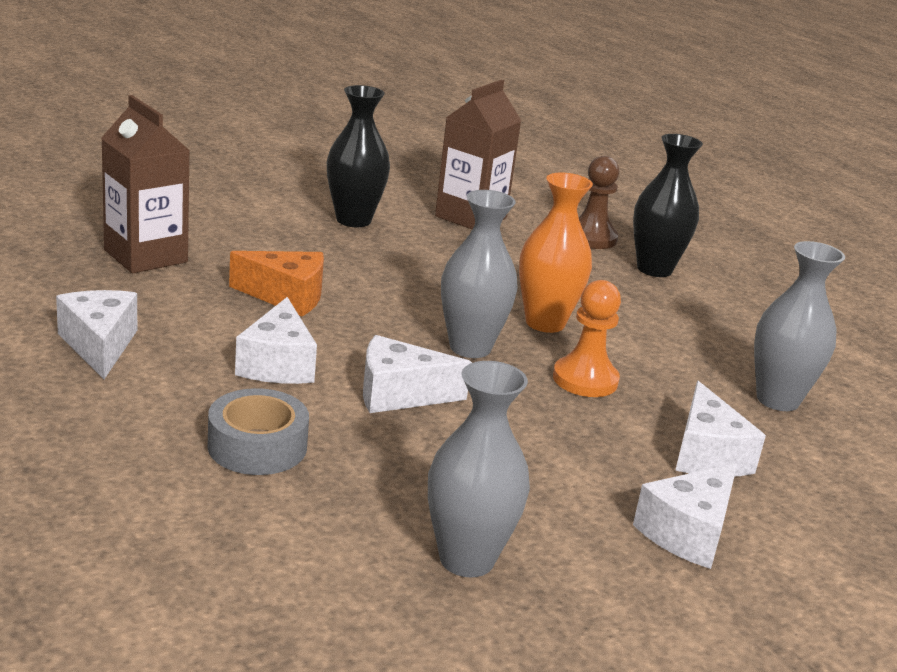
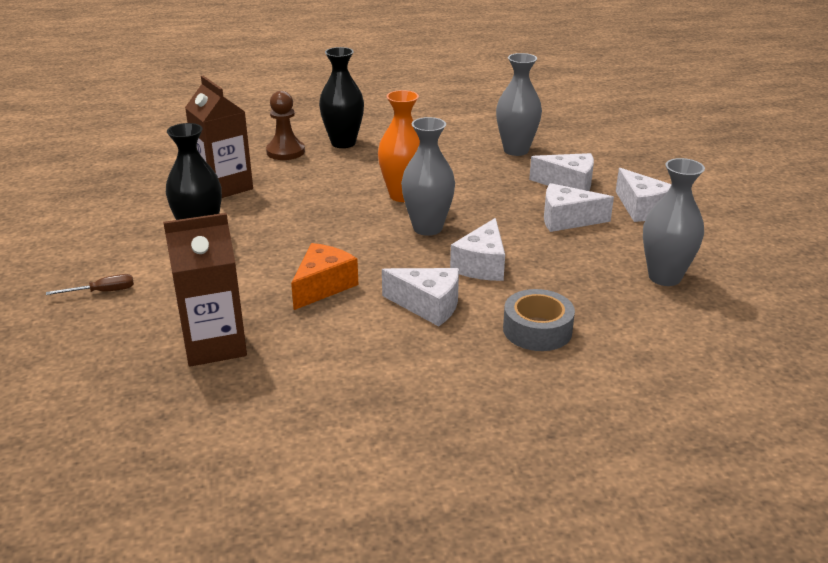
camera: 65 degrees left, 5 degrees up
(99, 345) = (372, 385): white cheese -> white cheese (567, 220)
(217, 194) = (103, 292): none -> brown screwdriver
(585, 380) = (479, 199): orange pawn -> none

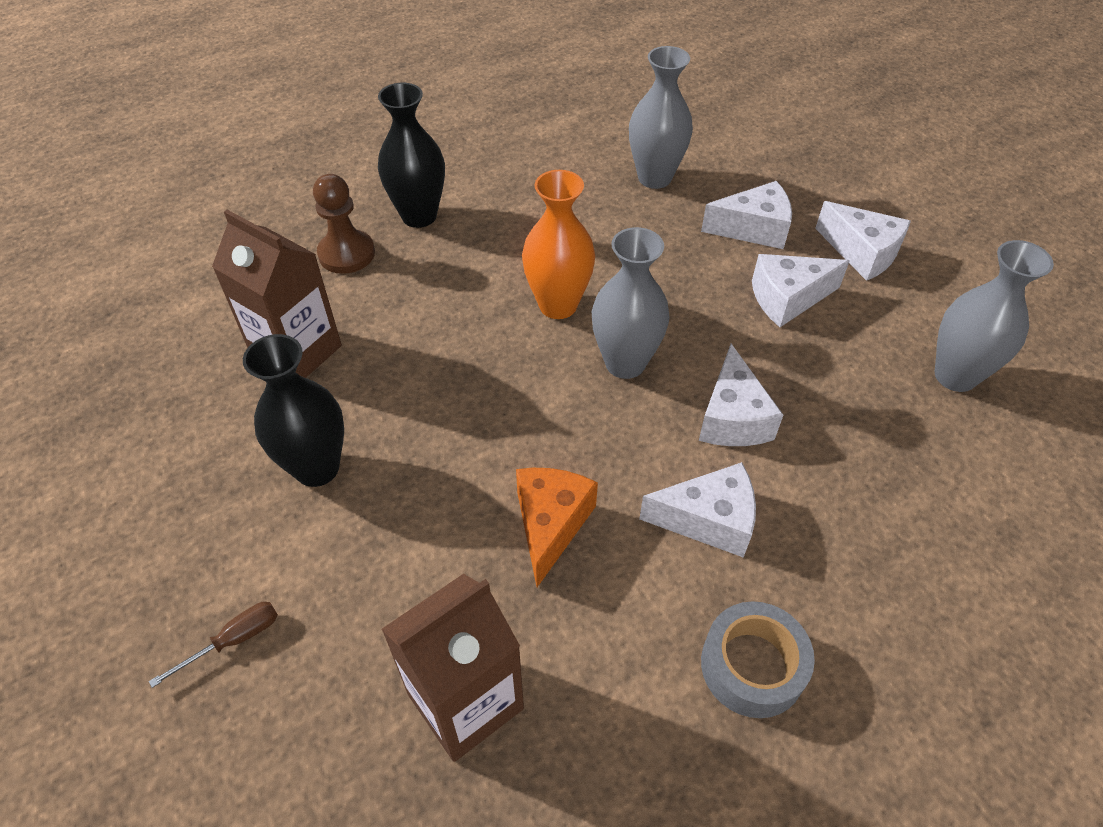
camera: 20 degrees left, 20 degrees up
(537, 330) = (865, 524): grey tape -> grey tape (752, 666)

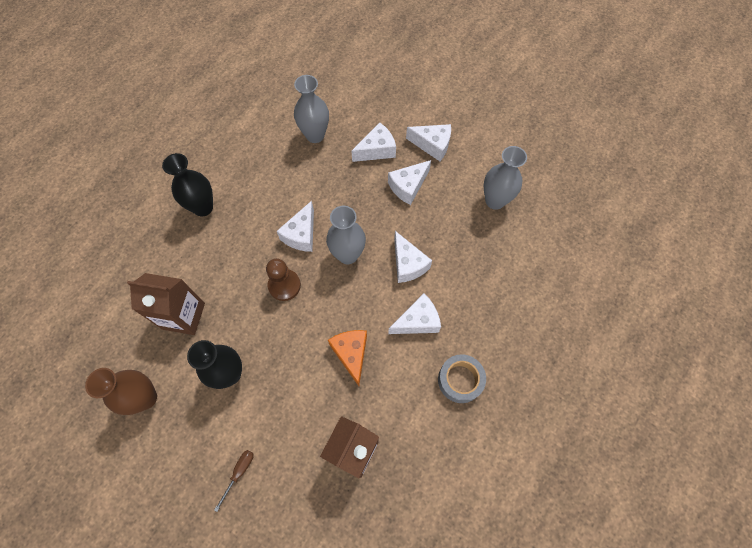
camera: 25 degrees left, 15 degrees up
(160, 447) = (145, 398): none -> brown vase
(346, 254) = (177, 247): brown pawn -> brown pawn (284, 285)
(558, 305) = (301, 234): orange vase -> white cheese

